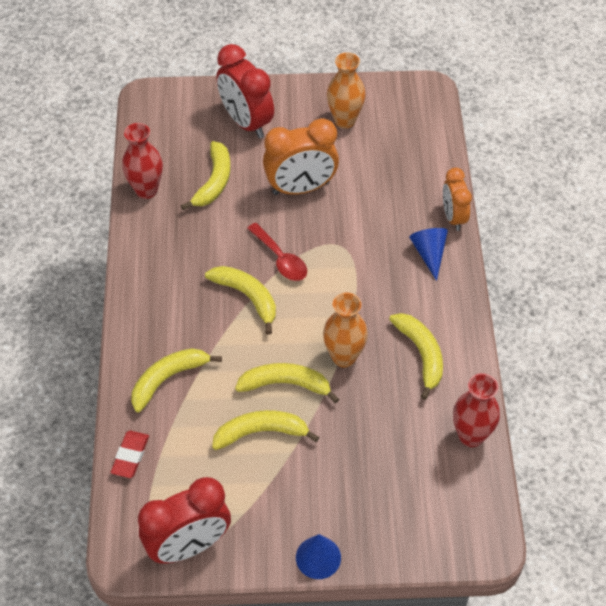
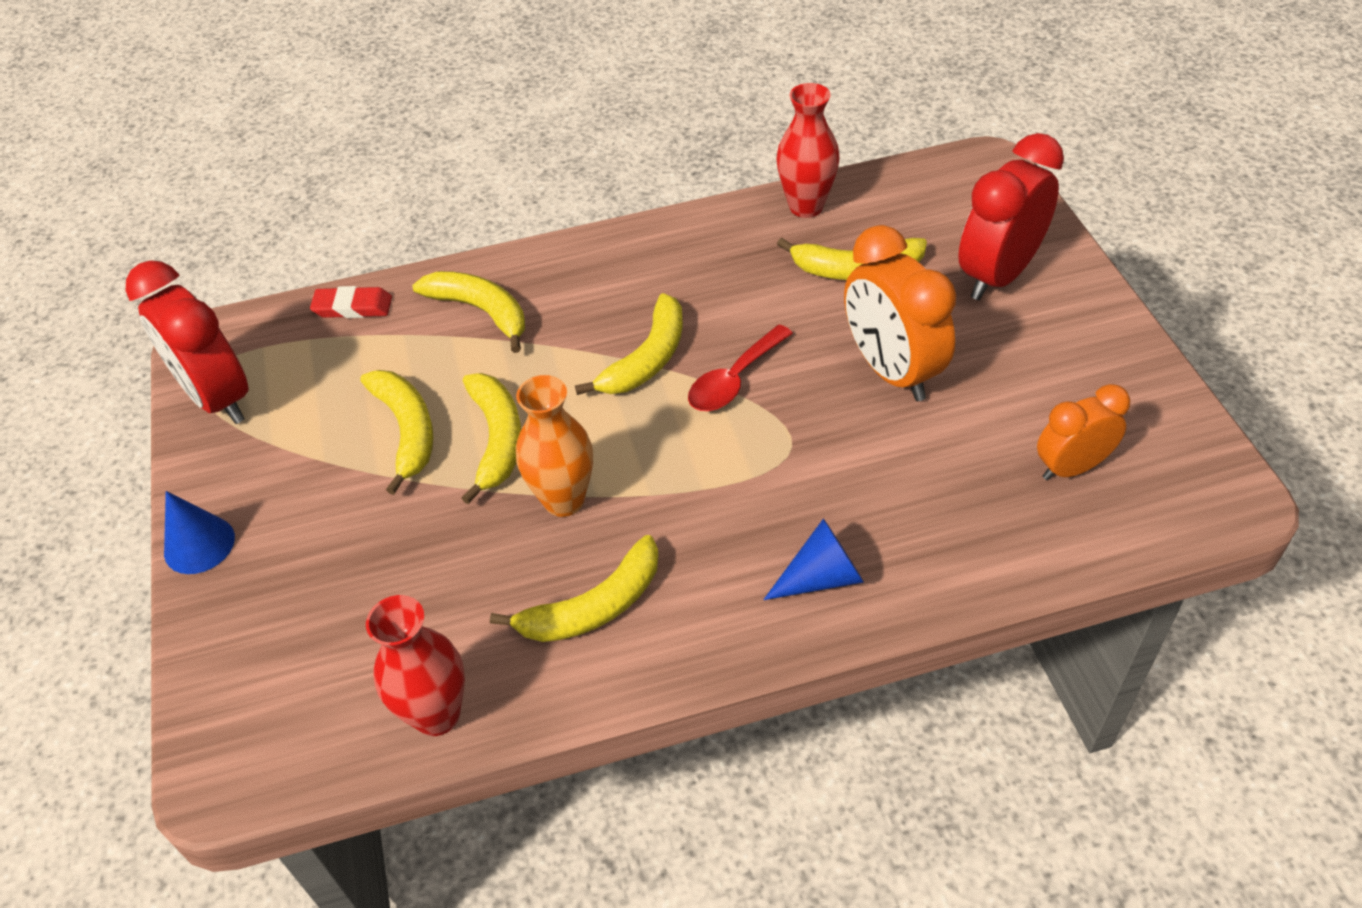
camera: 80 degrees right, 5 degrees down
(345, 120) = (1076, 394): orange vase -> none
(453, 217) = (925, 600): orange clock -> orange clock (1071, 467)

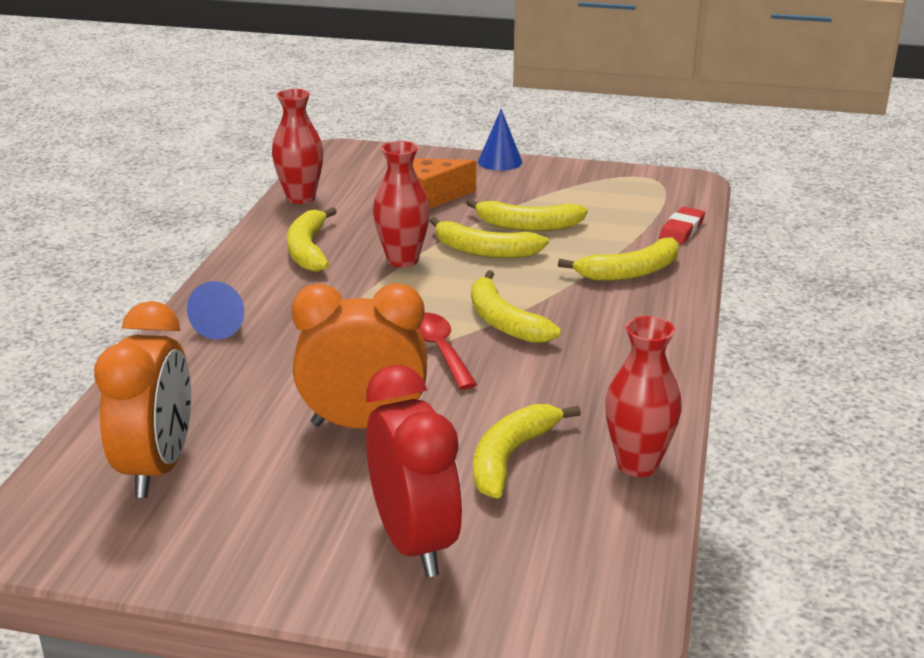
camera: 115 degrees right, 20 degrees down
(218, 398) = (624, 179): red clock -> none
(360, 560) = (433, 197): none -> orange cheese
(564, 500) = (402, 260): orange vase -> red vase
(1071, 467) = (157, 468): orange clock -> orange clock, size x1.61

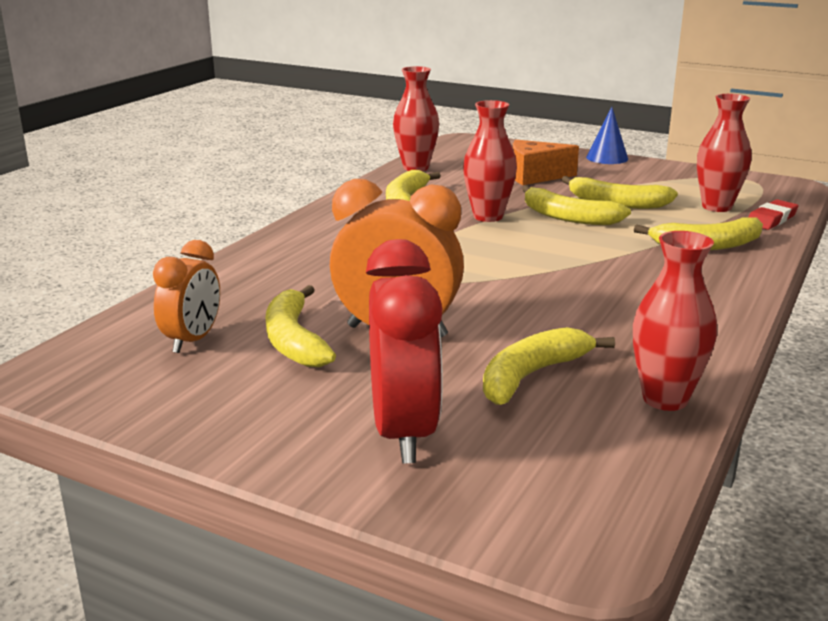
camera: 15 degrees right, 5 degrees down
(157, 468) = (192, 340): orange clock -> orange clock, size x0.62
(223, 325) = (305, 245): blue cone -> none
(439, 350) = (495, 284): red spoon -> none
(504, 322) = (566, 270): yellow banana -> yellow banana (294, 340)
(626, 219) = (716, 207): none -> red vase

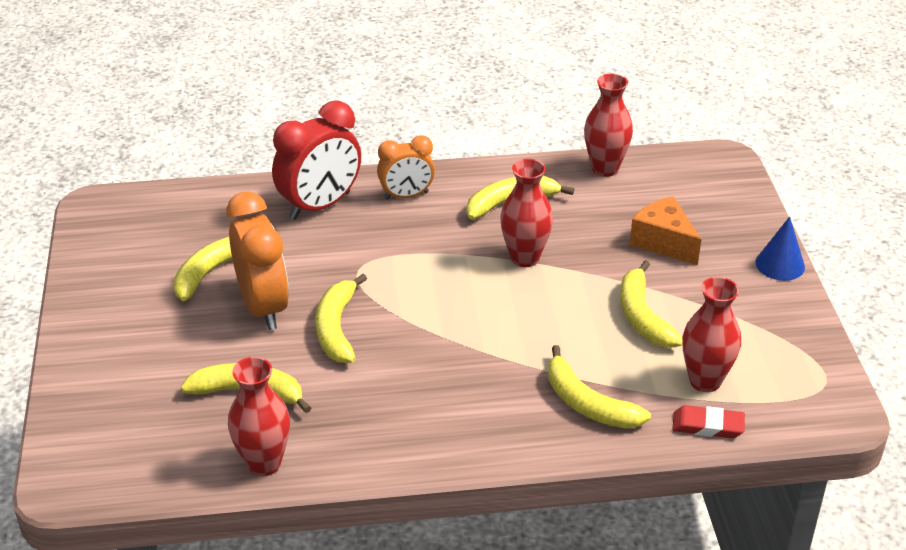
camera: 55 degrees right, 15 degrees up
(192, 340) = (179, 233): orange clock -> orange clock (406, 195)
(403, 433) = (134, 368): red clock -> red clock (320, 205)
(568, 217) = (572, 301): yellow banana -> yellow banana (336, 328)

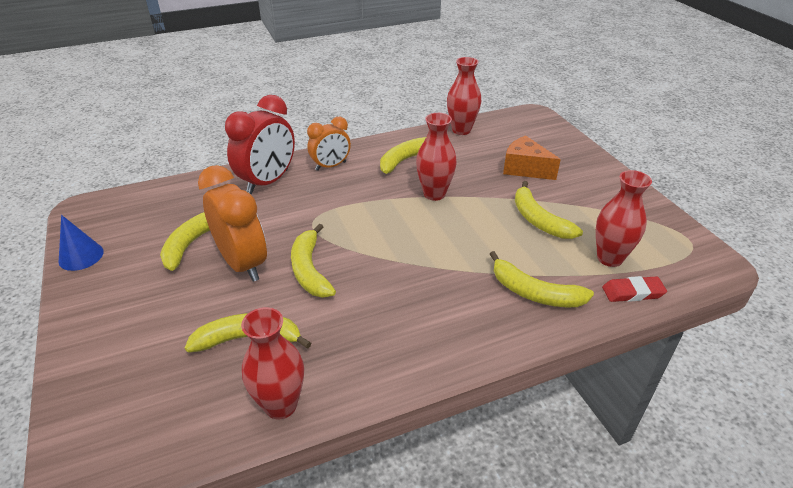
camera: 15 degrees left, 0 degrees up
(780, 264) = (609, 171): blue cone -> blue cone (81, 256)

